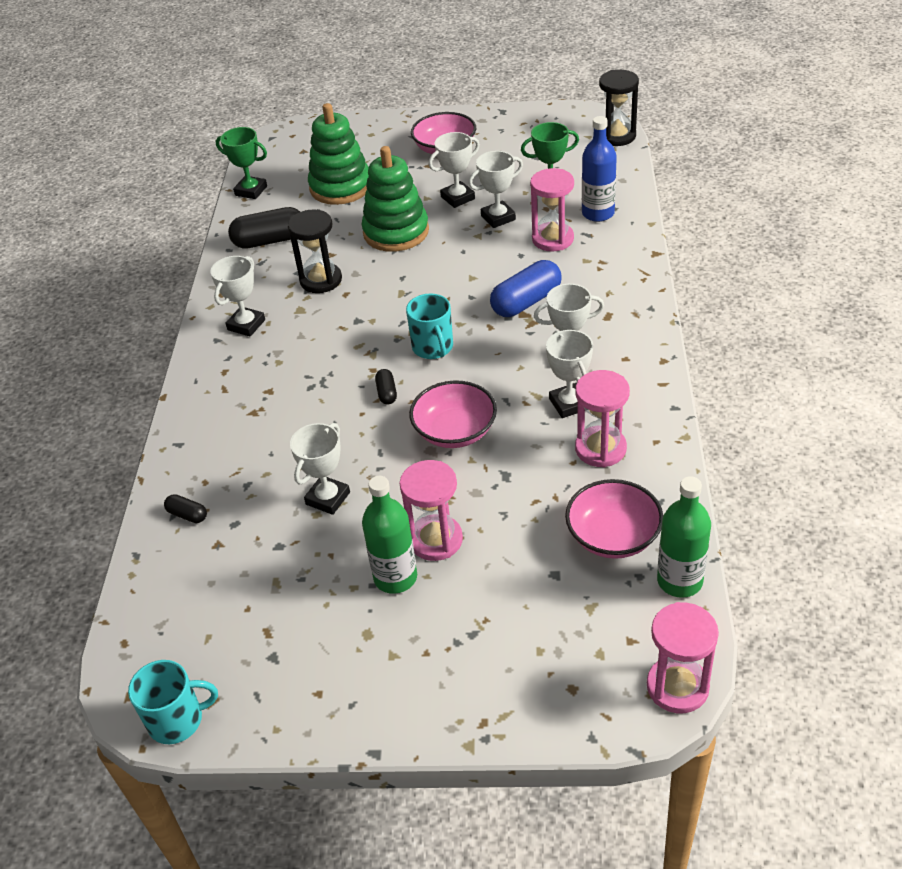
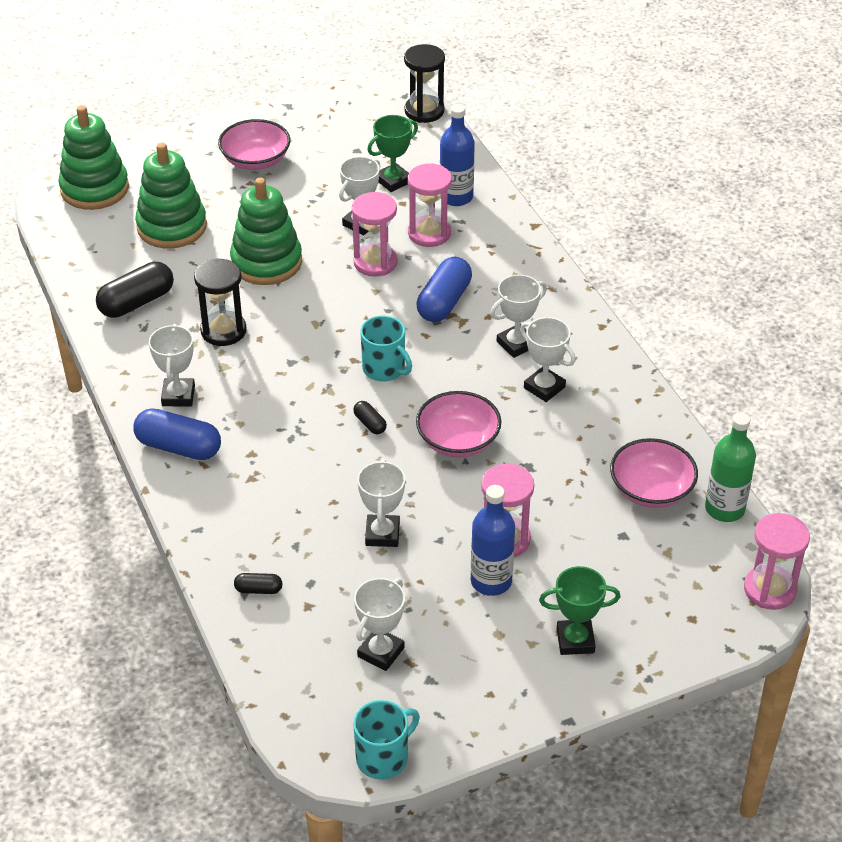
camera: 30 degrees left, 0 degrees up
(215, 368) = (178, 447): none -> blue capsule
(251, 191) = (73, 253): green trophy -> green trophy (575, 640)
(303, 145) = (94, 189): none -> green stacking toy
(395, 577) = (491, 581): green bottle -> blue bottle
(457, 198) = (305, 211): white trophy -> white trophy (381, 652)
(600, 449) = (596, 419): pink hourglass -> pink hourglass (375, 262)

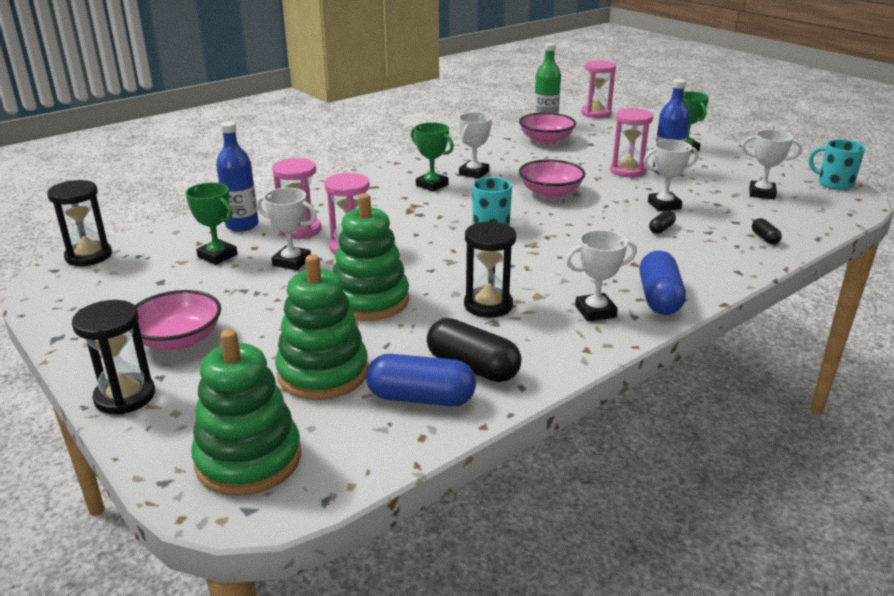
camera: 105 degrees left, 15 degrees down
(193, 139) = (125, 396): none -> black hourglass
(370, 424) = (558, 223): black capsule -> black capsule (661, 229)
(444, 302) = (394, 214): blue capsule -> blue capsule (421, 398)
(516, 344) = (432, 185): white trophy -> green trophy

